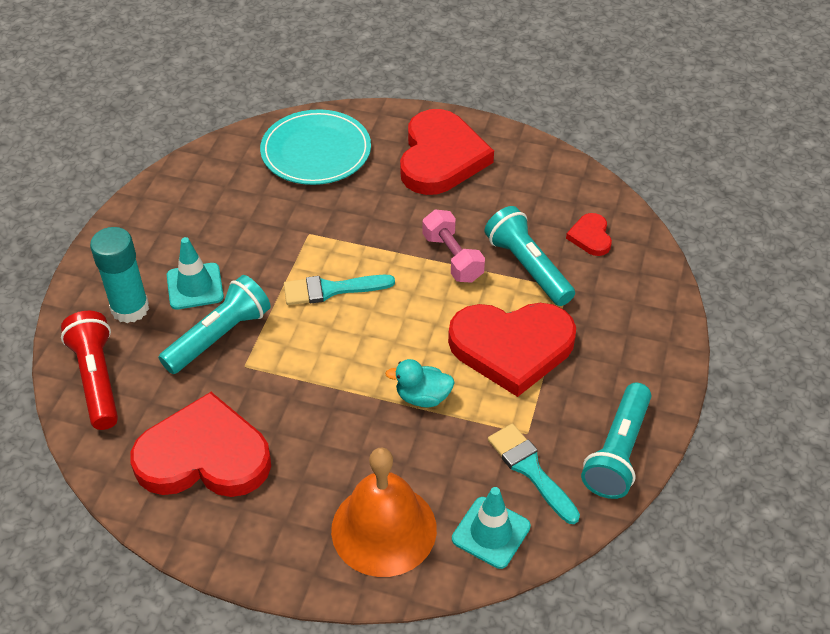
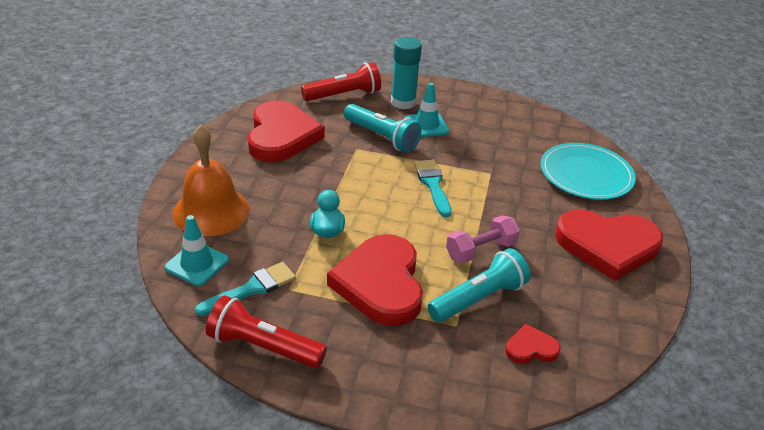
camera: 85 degrees right, 10 degrees down
(617, 452) = (263, 347): turquoise flashlight -> red flashlight

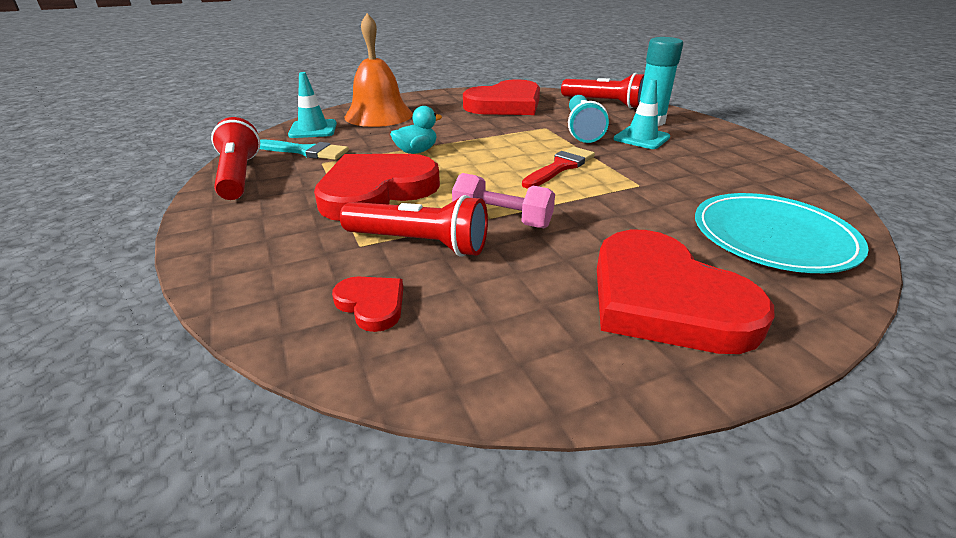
camera: 55 degrees right, 5 degrees down
(433, 185) = (560, 167): turquoise brush -> red brush
(478, 299) = (419, 243): turquoise flashlight -> red flashlight

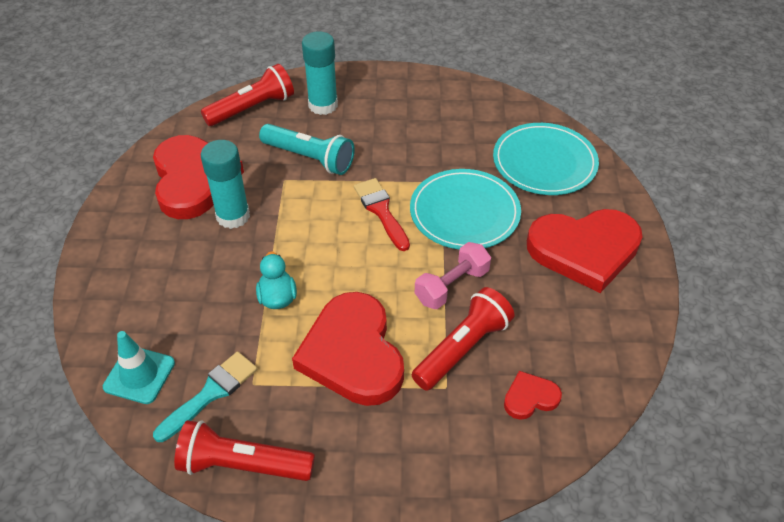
camera: 65 degrees left, 15 degrees up
(378, 115) = (137, 300): orange bell -> none
(485, 121) = (233, 216): none -> turquoise glue stick
(614, 205) = (464, 212): none -> turquoise plate
(641, 138) = (356, 132): turquoise traffic cone -> none

